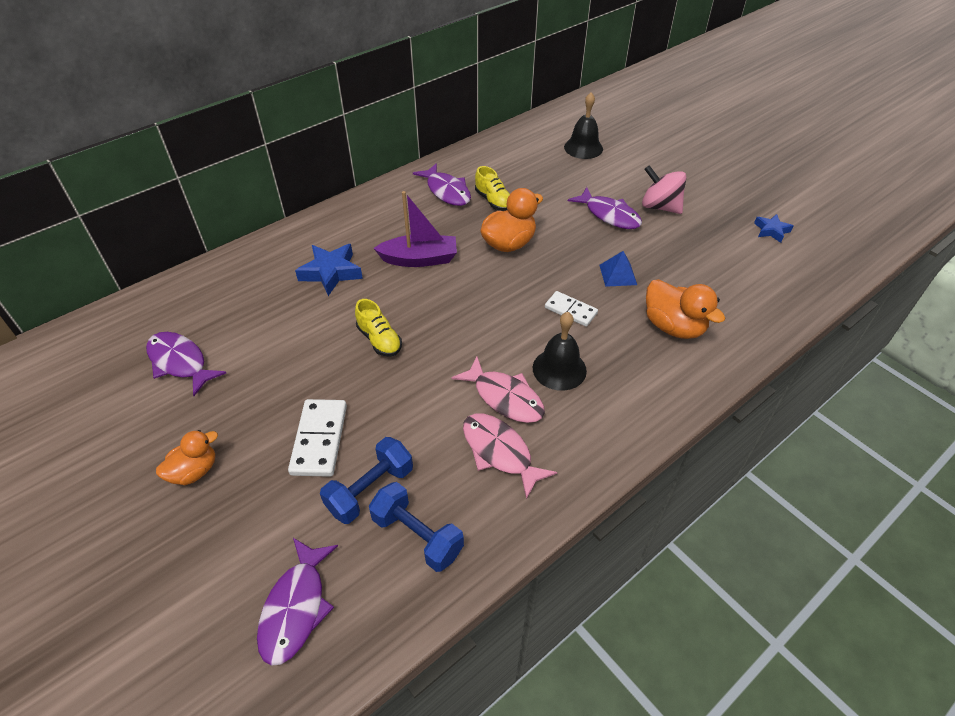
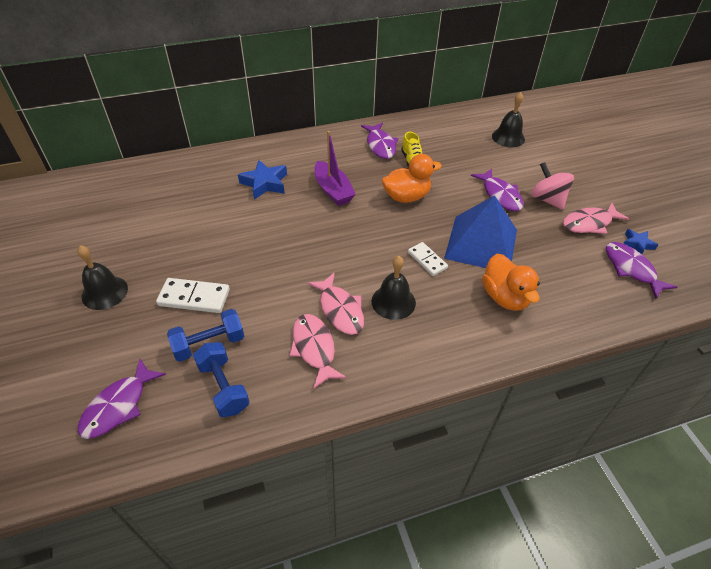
camera: 20 degrees right, 0 degrees up
(180, 362) = (134, 217): purple fish -> purple fish (631, 269)
(194, 471) = (104, 292): orange duck -> black bell
(319, 439) = (194, 297): white domino -> white domino turned 75 degrees clockwise
(379, 340) = (272, 240): yellow shoe -> none
(419, 259) = (333, 190): purple boat -> purple boat turned 45 degrees clockwise
(618, 274) = (481, 243): blue pyramid -> blue pyramid, size x2.35
(714, 221) = (589, 223): none -> pink fish

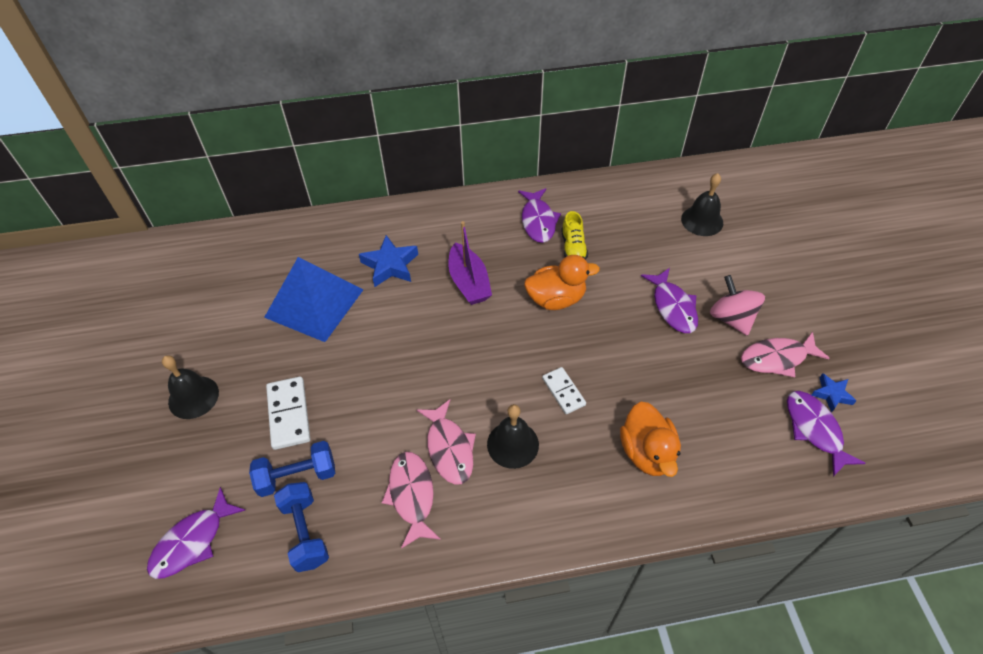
camera: 10 degrees right, 5 degrees up
(194, 297) = (289, 414): white domino -> white domino turned 60 degrees clockwise
(481, 243) = (634, 374): blue pyramid -> blue pyramid (314, 303)

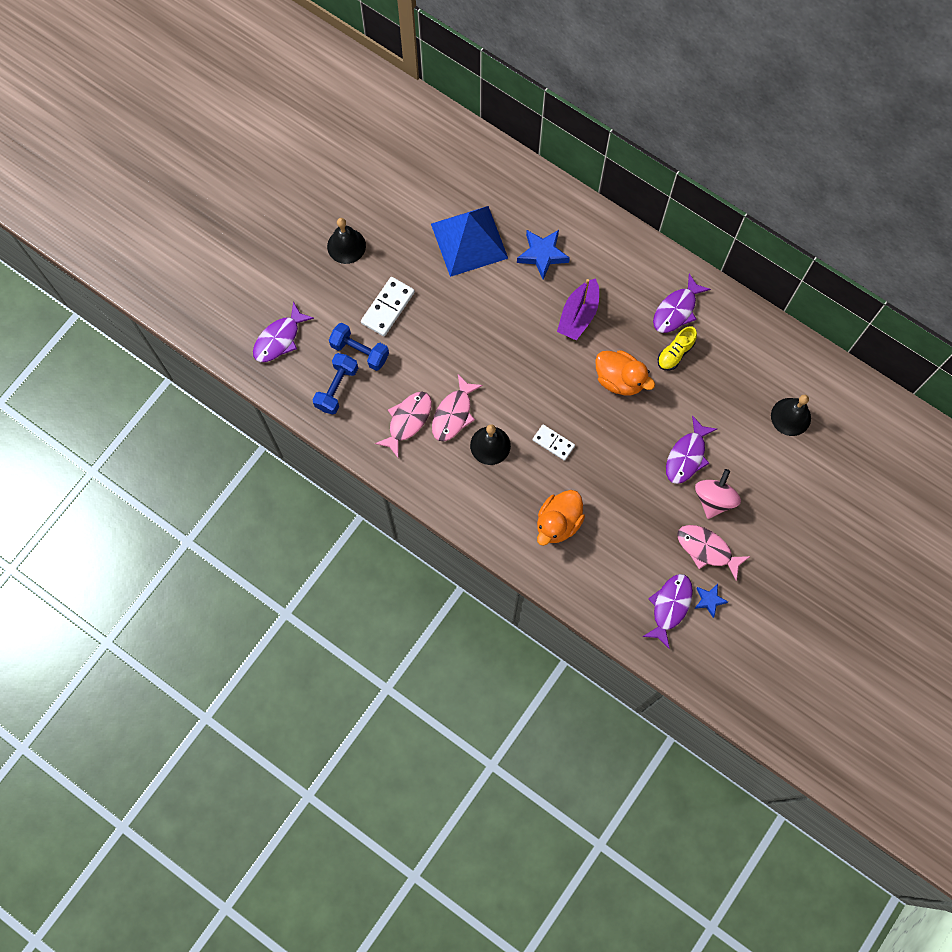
camera: 45 degrees right, 20 degrees up
(193, 541) = (279, 339): purple fish -> purple fish turned 45 degrees counterclockwise
(563, 391) = (553, 443): white domino -> white domino turned 75 degrees counterclockwise

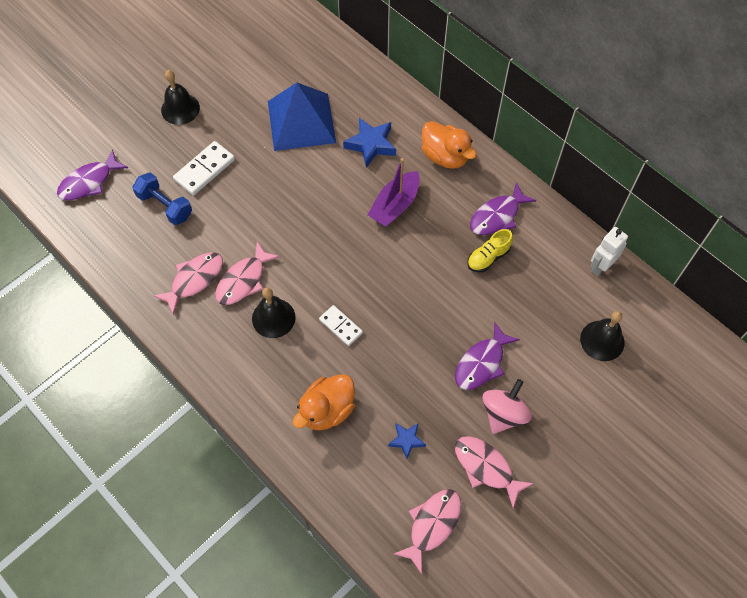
camera: 10 degrees right, 10 degrees down
(337, 388) = (131, 237): blue dumbbell -> none
(619, 379) = (424, 274): orange duck -> orange duck (445, 156)
(670, 607) = (432, 525): purple fish -> pink fish
(709, 600) = (478, 526): blue star -> blue star (406, 440)
(779, 345) = (600, 266): none -> white robot

